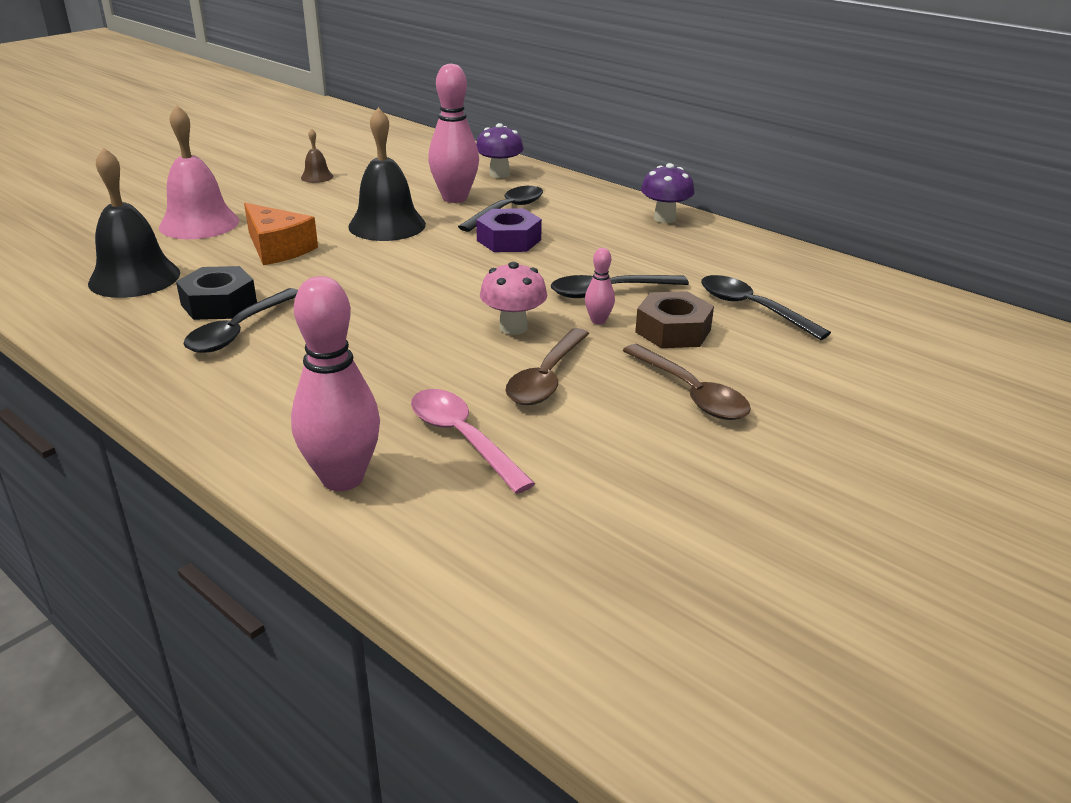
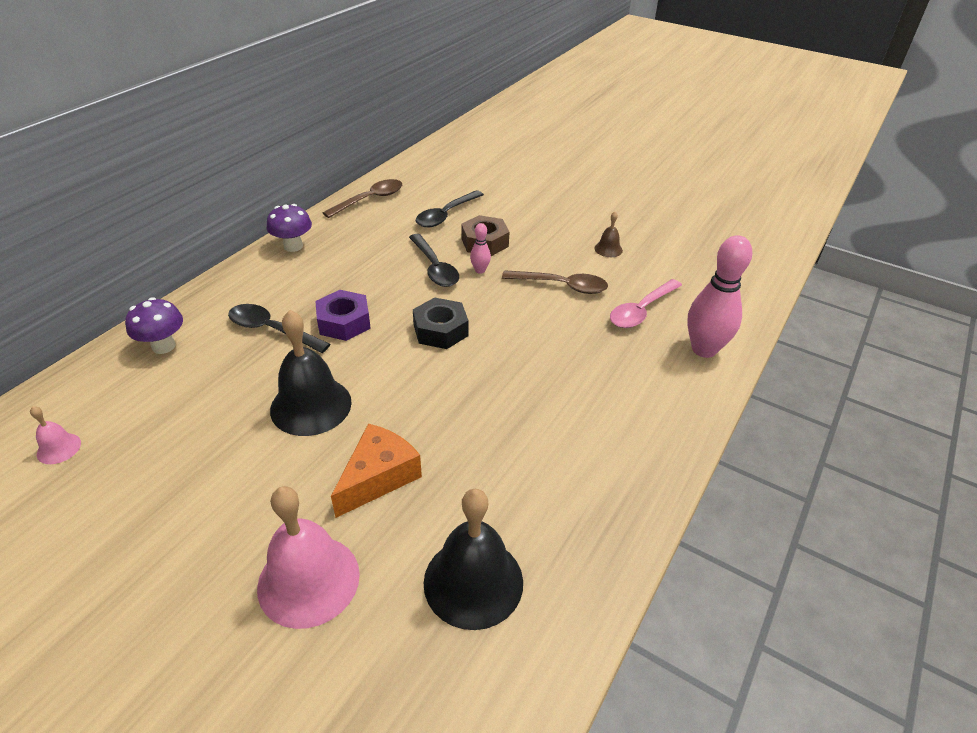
camera: 100 degrees left, 10 degrees up
(219, 304) = (512, 483): black nut -> black nut (440, 330)
(239, 331) = (556, 451): black spoon -> none
(317, 177) = (141, 505): brown bell -> brown bell (608, 249)
(392, 153) = (59, 448): none -> pink bell
(455, 198) = (235, 369): pink bowling pin -> none
(513, 328) = (501, 305): pink mushroom -> none
(691, 393) = (556, 237): brown spoon -> brown spoon (370, 200)

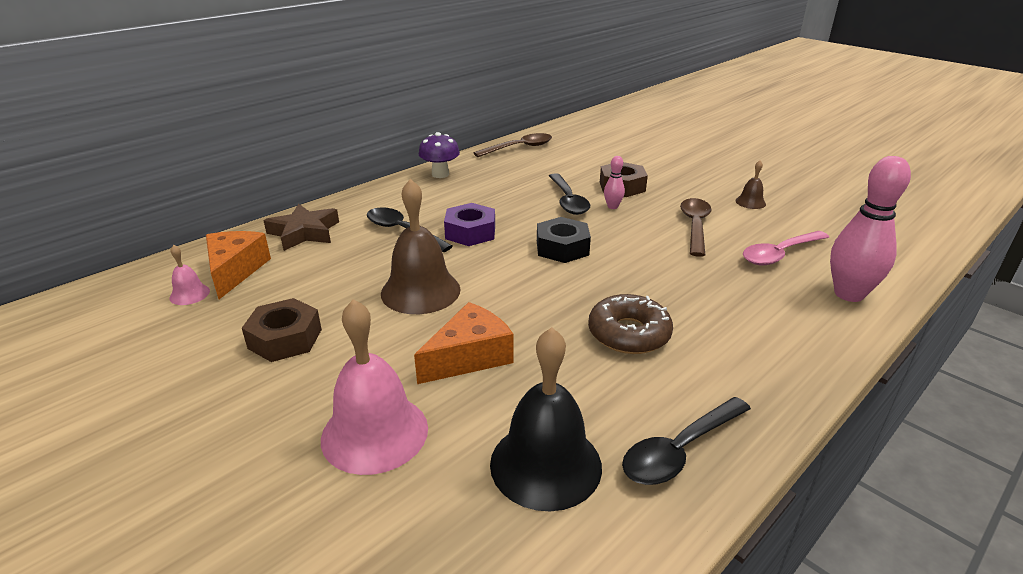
camera: 15 degrees right, 10 degrees down
(101, 409) = (235, 270): none -> orange cheese
(163, 346) = (304, 232): purple mushroom -> brown star
(185, 488) = (285, 339): none -> brown nut
(311, 405) = (420, 291): black bell -> brown bell
(446, 215) = (588, 164): black spoon -> black spoon (680, 450)
(521, 425) = (629, 334): none -> brown donut
(561, 286) = (695, 226): brown spoon -> brown spoon turned 105 degrees counterclockwise

